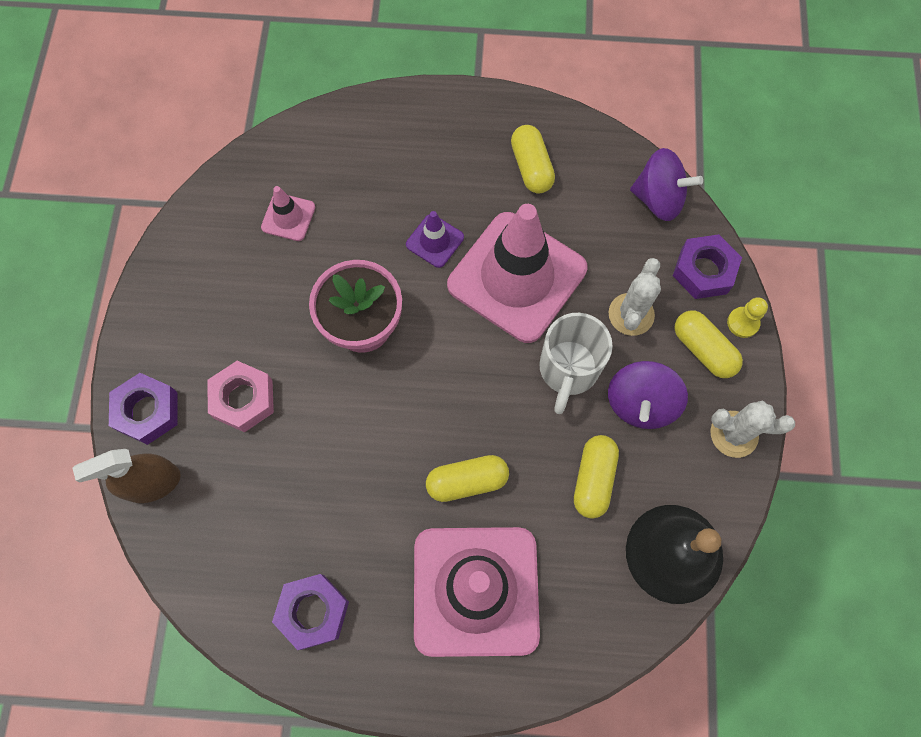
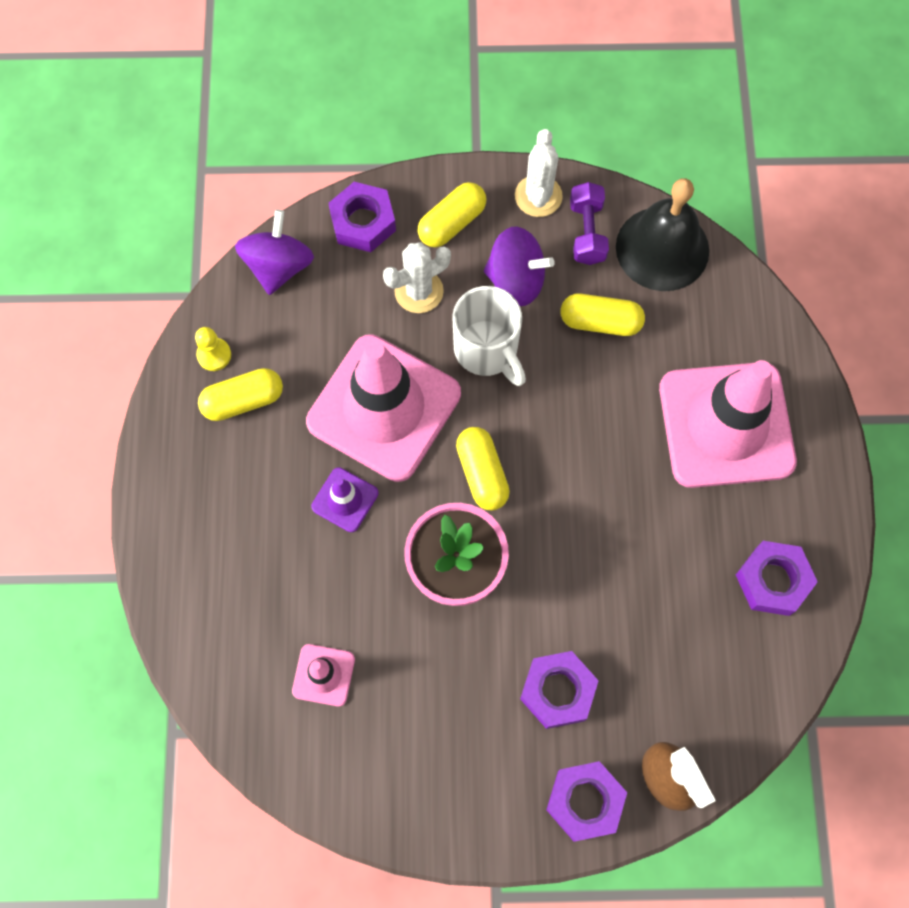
camera: 95 degrees left, 0 degrees up
(243, 399) = (558, 691): pink nut -> purple nut
(467, 481) = (619, 442): yellow capsule -> yellow capsule (482, 473)
(568, 370) = (487, 350): white mug -> white mug turned 45 degrees clockwise
(631, 314) = (419, 291): white cactus -> white cactus turned 45 degrees counterclockwise
(693, 478) = (587, 232): none -> purple dumbbell
(743, 323) = (419, 186): yellow pawn -> yellow pawn (214, 355)

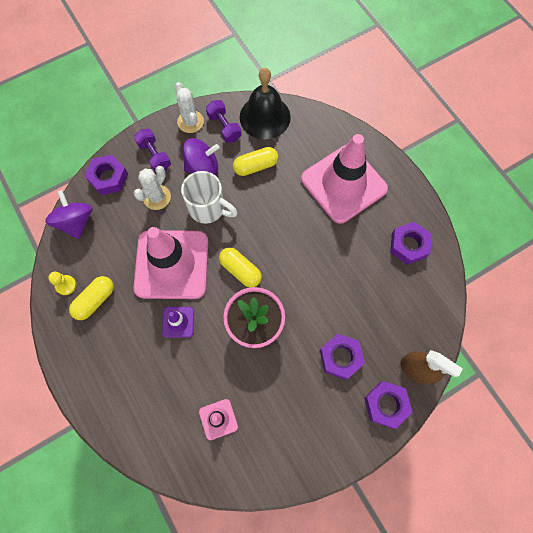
camera: 30 degrees left, 0 degrees up
(452, 223) = (154, 155): yellow capsule -> purple dumbbell

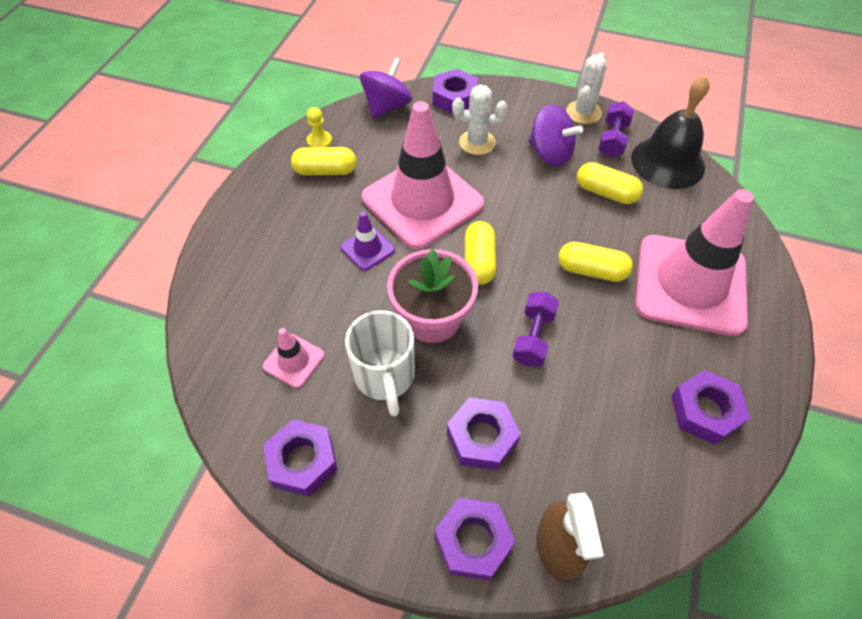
camera: 50 degrees right, 15 degrees down
(154, 155) = (516, 112): purple dumbbell -> purple dumbbell (533, 337)
(208, 208) = (513, 188): white mug -> white mug (385, 377)
(282, 457) = (302, 461): none -> purple nut
(296, 220) = (591, 271): none -> yellow capsule

